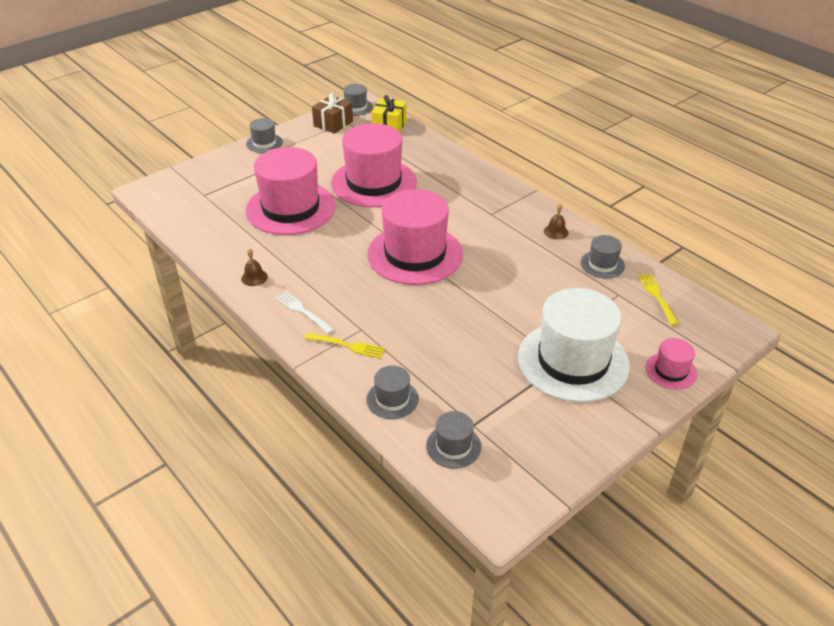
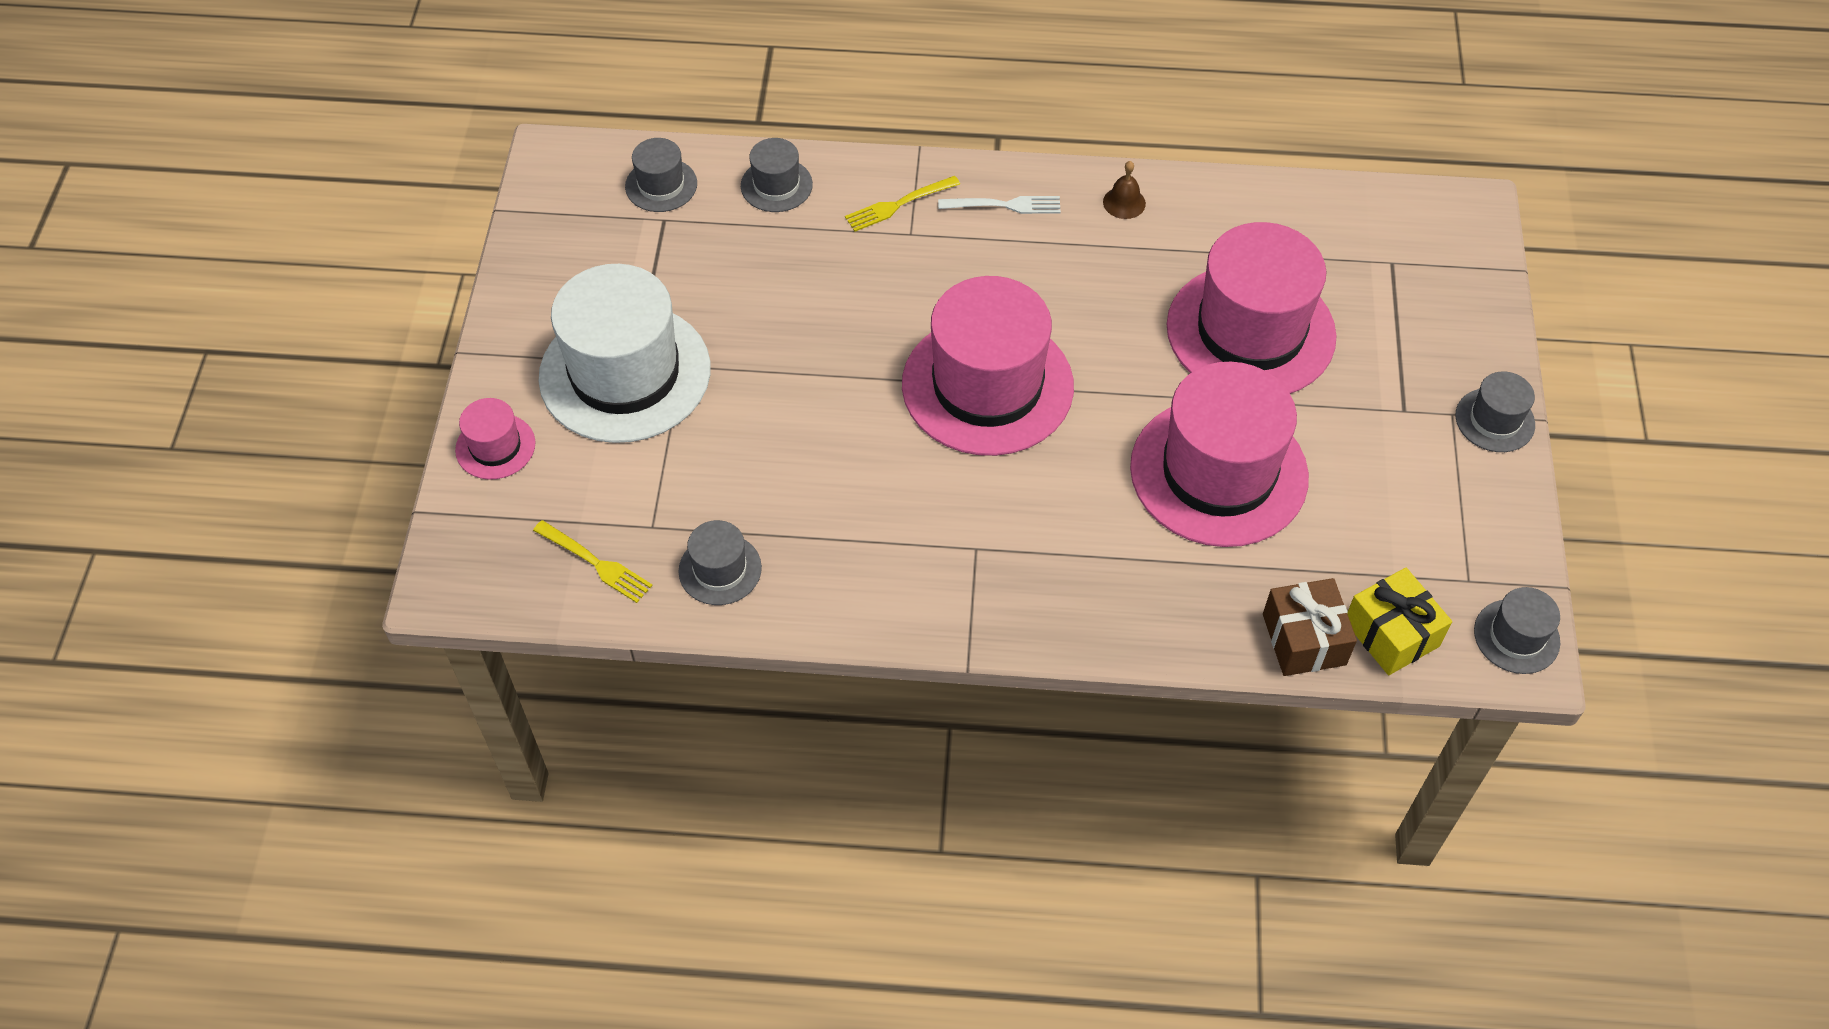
camera: 135 degrees right, 15 degrees up
(333, 123) = (1480, 557): brown gift -> brown gift (1304, 639)
(556, 232) = (845, 586): brown bell -> none

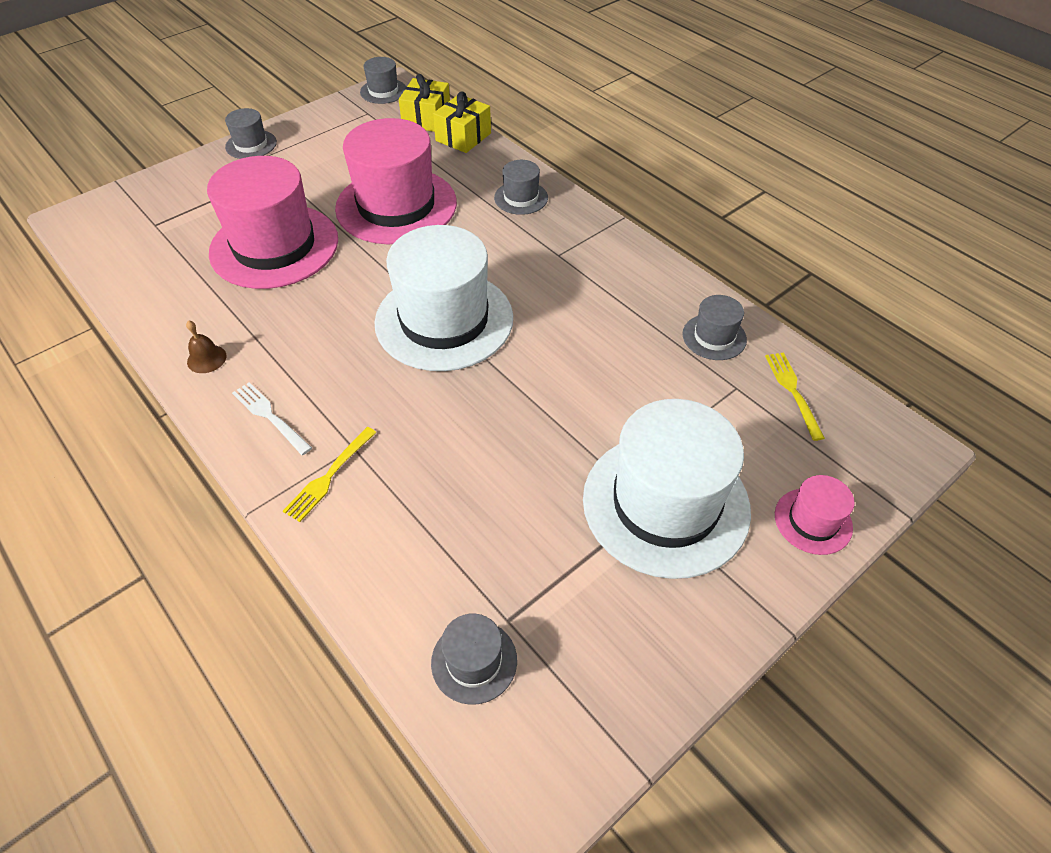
camera: 135 degrees left, 5 degrees down
(776, 185) = (387, 573): grey hat -> grey hat (521, 198)
(899, 204) = (329, 476): yellow fork -> yellow fork turned 105 degrees clockwise
(987, 385) = (444, 320): pink hat -> white hat
(1304, 639) = (463, 137): brown gift -> yellow gift

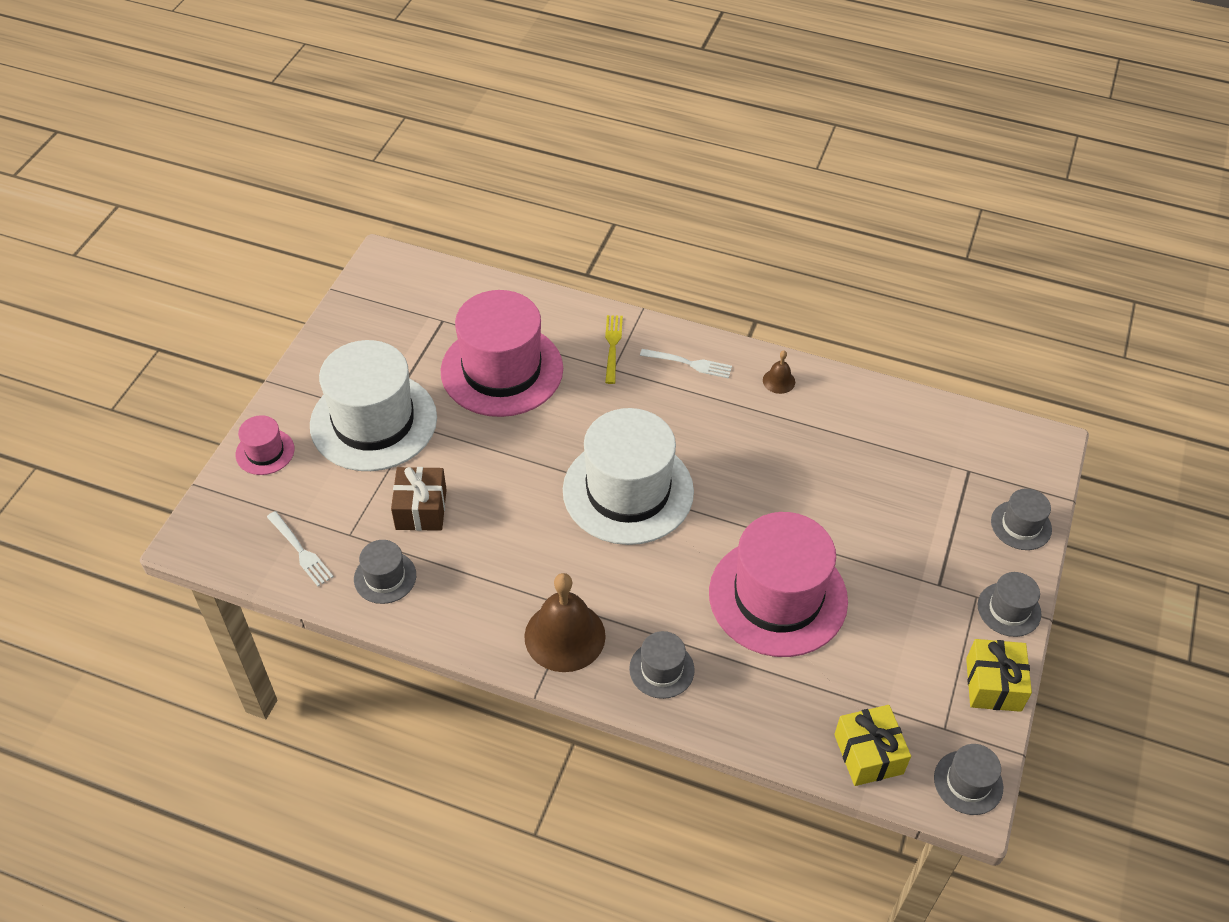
camera: 150 degrees right, 0 degrees up
(274, 246) = (840, 497): pink hat -> pink hat (502, 370)
(463, 137) = (798, 740): yellow gift -> yellow gift (993, 684)
(474, 661) = (450, 296): grey hat -> grey hat (1021, 525)
(579, 241) = (565, 636): none -> brown bell
(653, 382) = (421, 509): none -> brown gift
(793, 392) = (300, 550): yellow fork -> white fork

